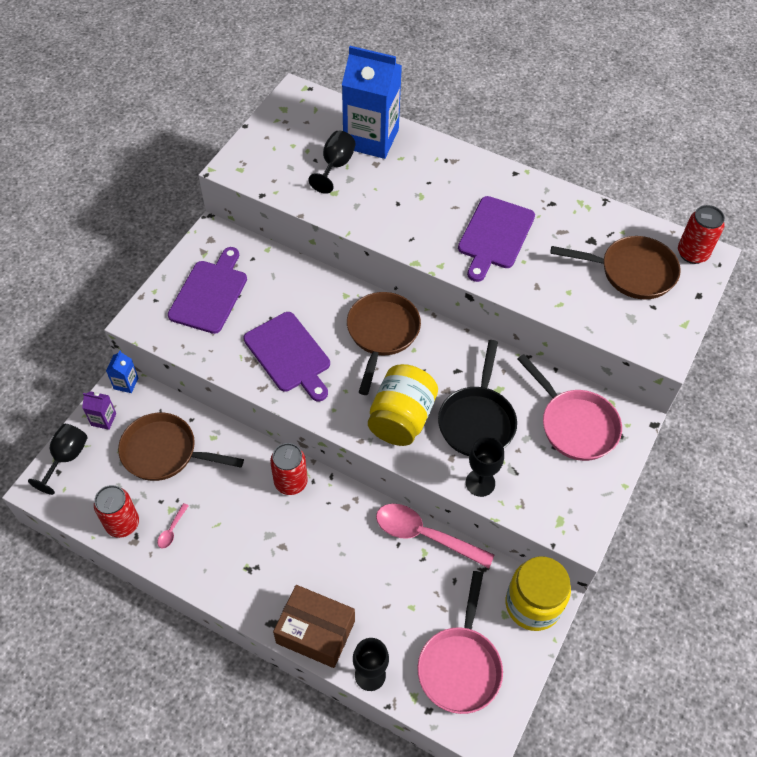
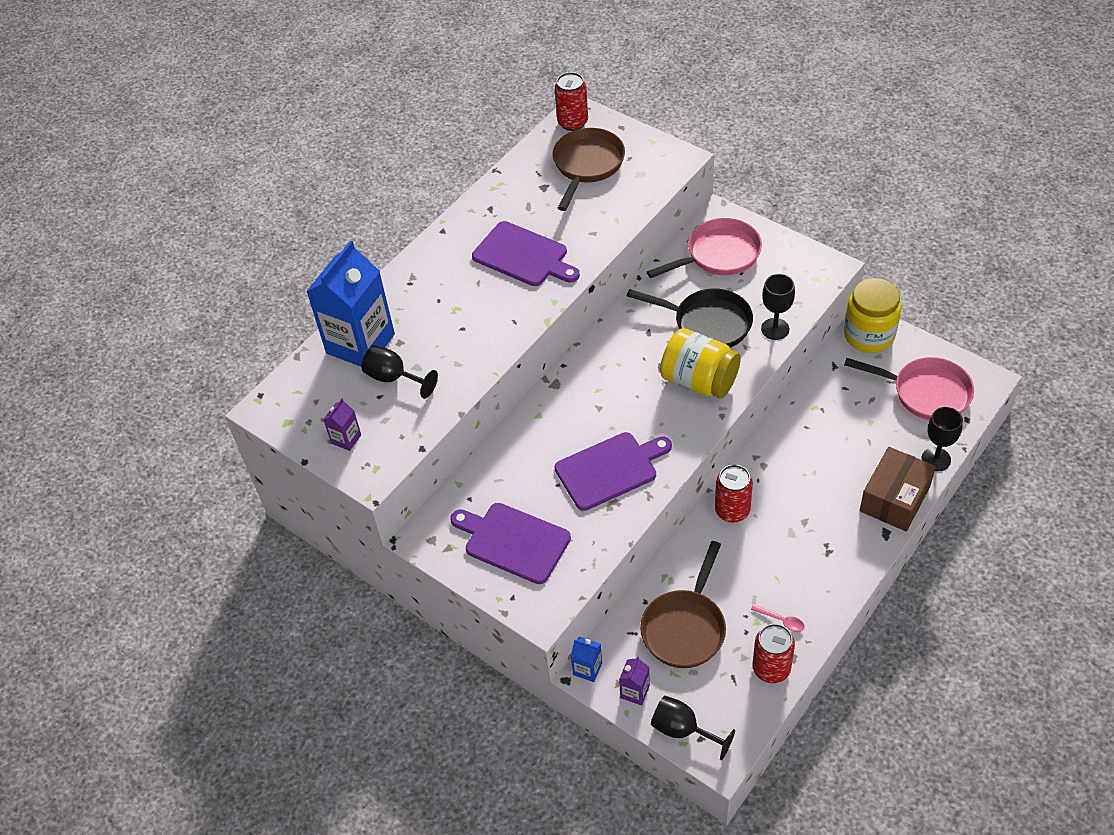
camera: 75 degrees left, 5 degrees down
(268, 146) = (346, 439): none -> purple carton
(382, 333) = (594, 388): brown pan -> none
(425, 535) = (798, 405): pink spoon -> none

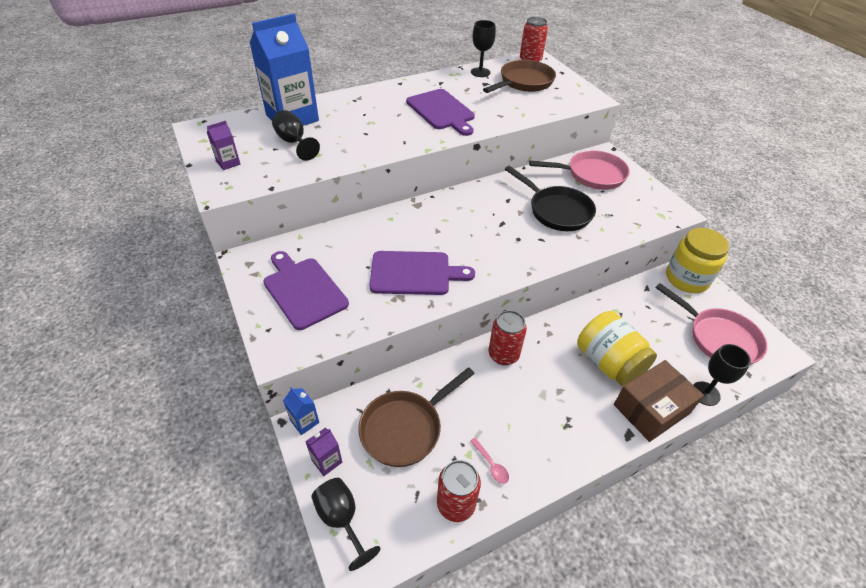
camera: 20 degrees right, 5 degrees down
(699, 381) = (526, 243): yellow jar -> yellow jar (608, 363)
(775, 329) = (608, 233): black goblet -> black goblet (480, 72)

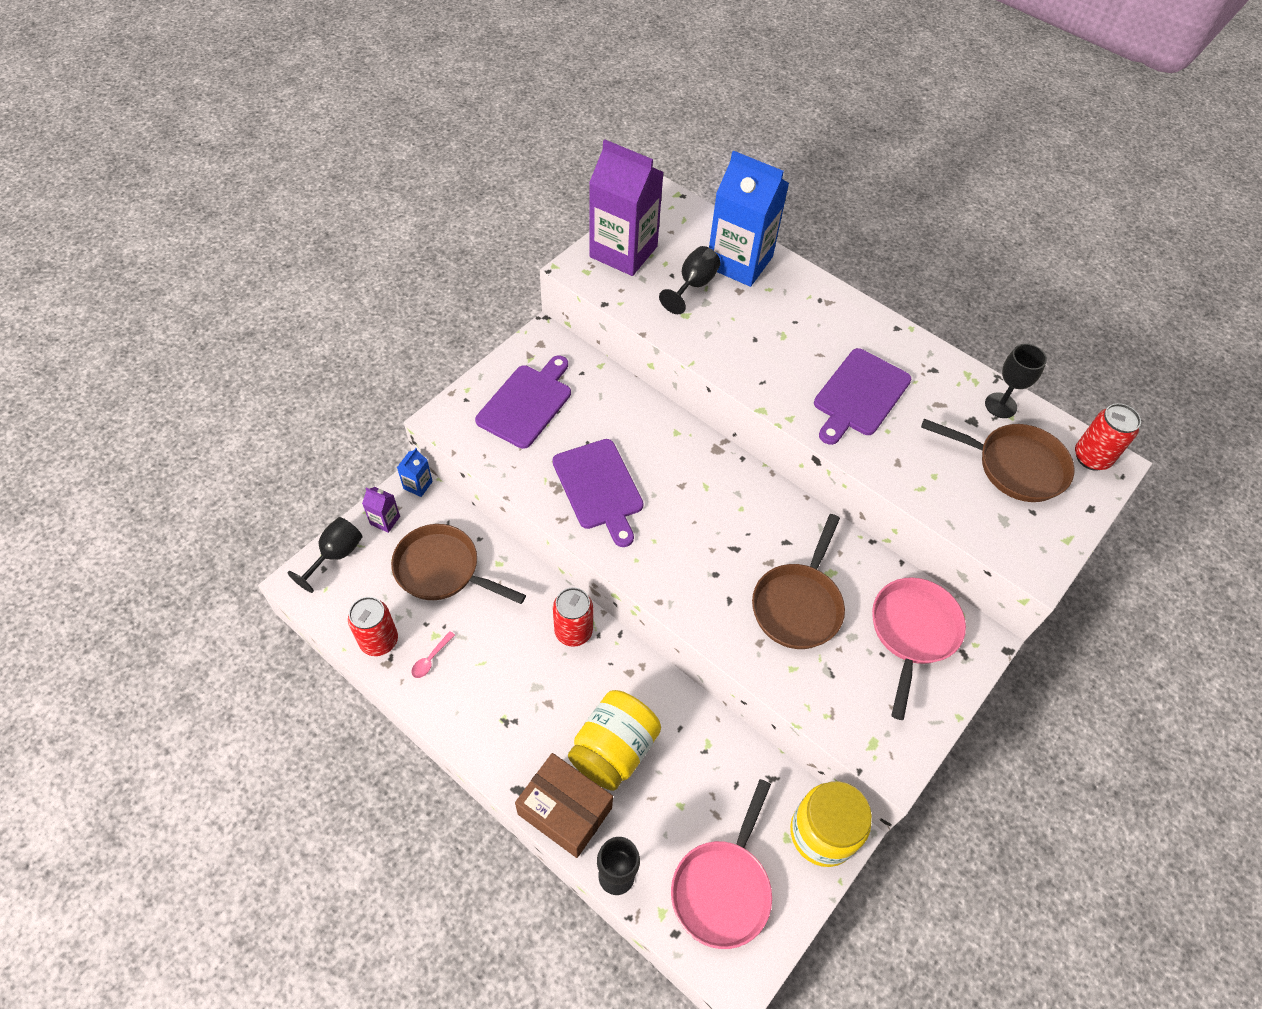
camera: 65 degrees right, 10 degrees up
(228, 163) = (623, 252): purple carton -> purple carton, size x2.41
(556, 211) = (798, 605): black pan -> brown pan
(591, 175) = (912, 632): pink pan -> pink pan turned 135 degrees counterclockwise

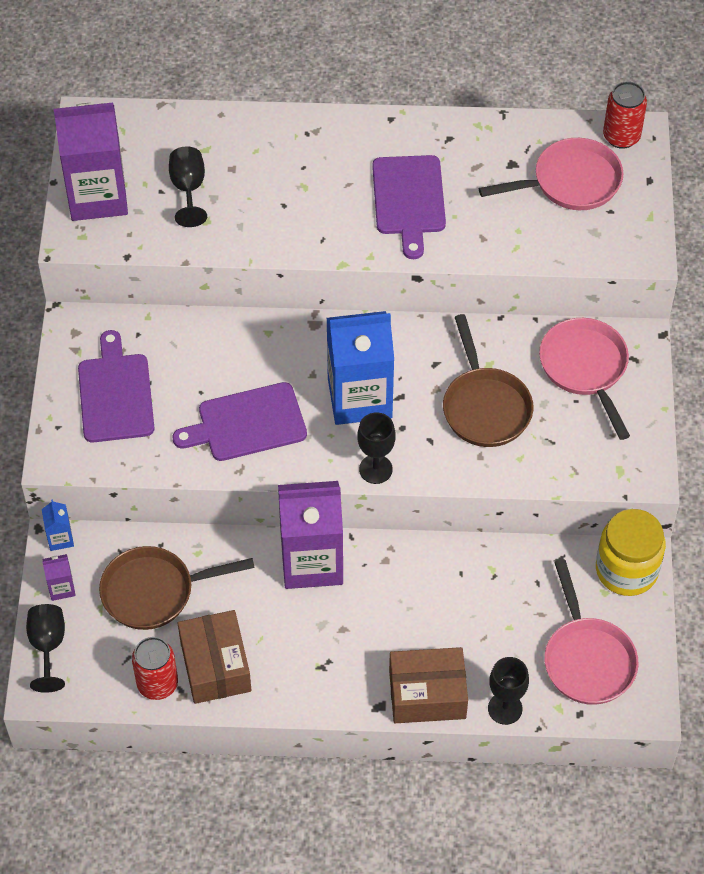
camera: 35 degrees left, 0 degrees up
(431, 659) = (215, 666): pink spoon -> brown box
(573, 631) = (312, 561): red can -> purple carton
(599, 488) = (247, 423): purple cutting board -> purple cutting board turned 135 degrees clockwise
(613, 750) = (424, 625): yellow jar -> none
(739, 262) = (208, 141): blue carton -> blue carton (359, 398)
(1000, 405) = (523, 136): black goblet -> black goblet (375, 469)
(1014, 466) = (570, 182): brown pan -> pink pan

